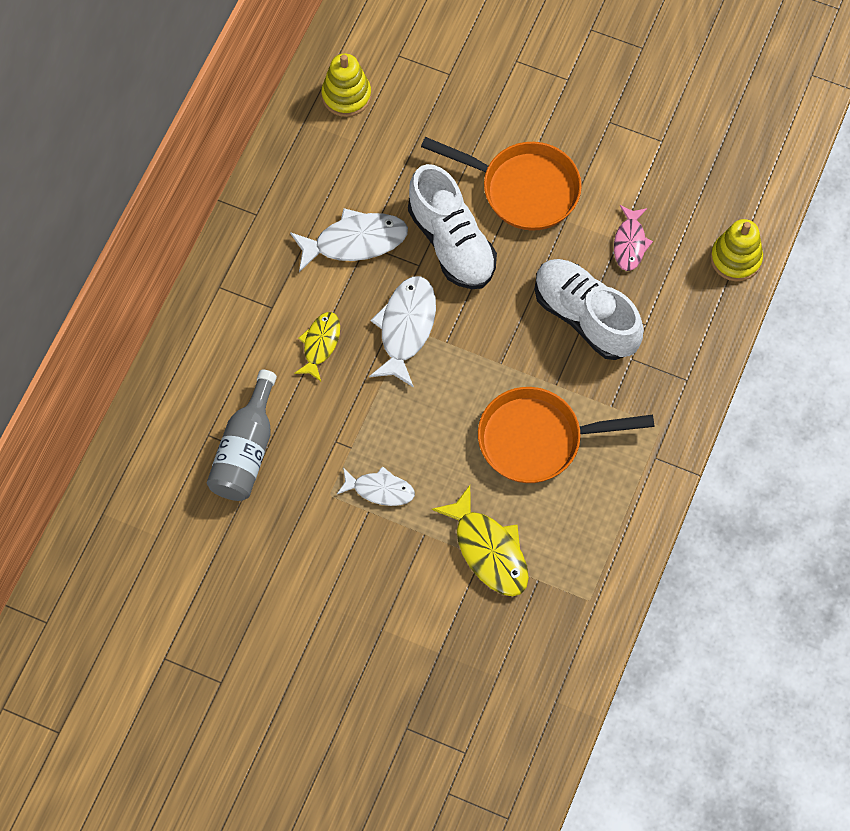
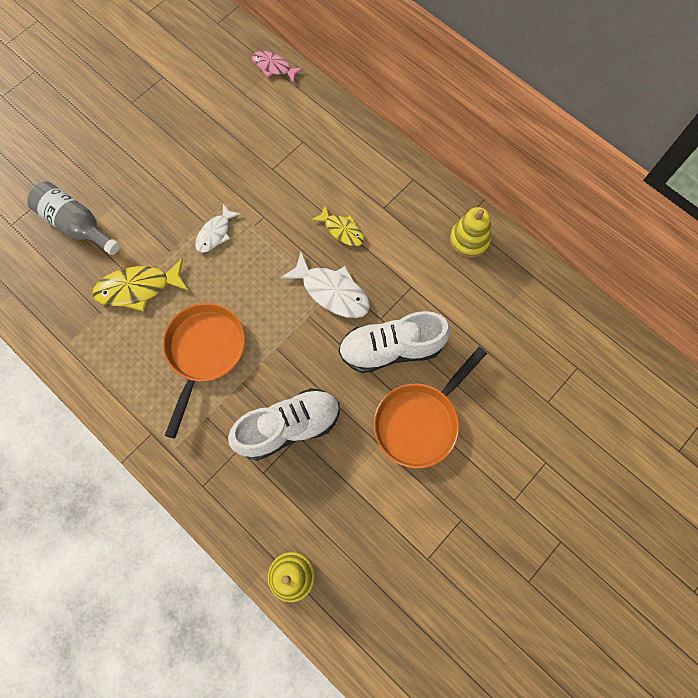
camera: 110 degrees right, 5 degrees up
(246, 450) = (281, 160): grey bottle -> grey bottle (77, 225)
(346, 95) = (549, 315): yellow stacking toy -> yellow stacking toy (469, 239)
(355, 241) = (417, 280): white fish -> none
(630, 243) = (340, 490): pink fish -> pink fish (274, 67)

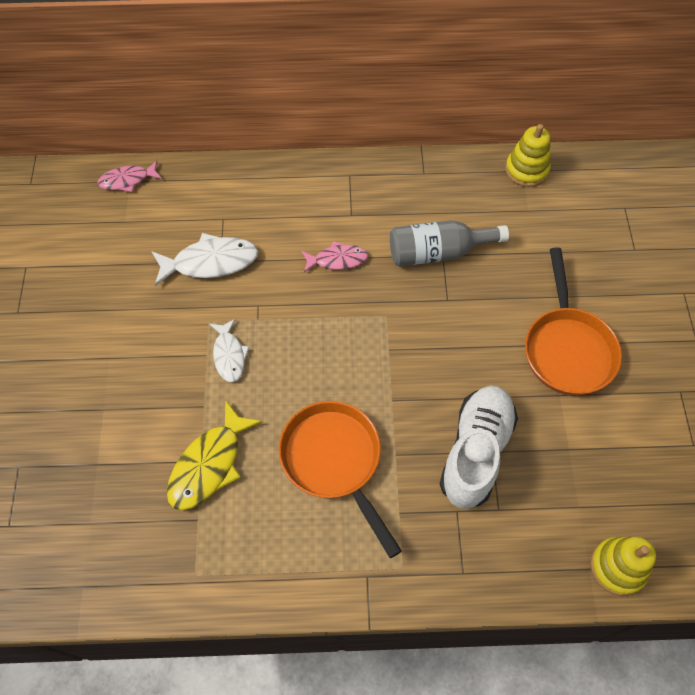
camera: 45 degrees left, 10 degrees down
(77, 225) = (82, 464): grey bottle -> grey bottle (438, 252)
(332, 291) = (385, 314): white fish -> white fish (210, 262)
(342, 230) = (337, 260): yellow fish -> pink fish
(391, 349) = (482, 315): white shoe -> none
(469, 239) = (444, 183): yellow stacking toy -> yellow stacking toy (526, 170)

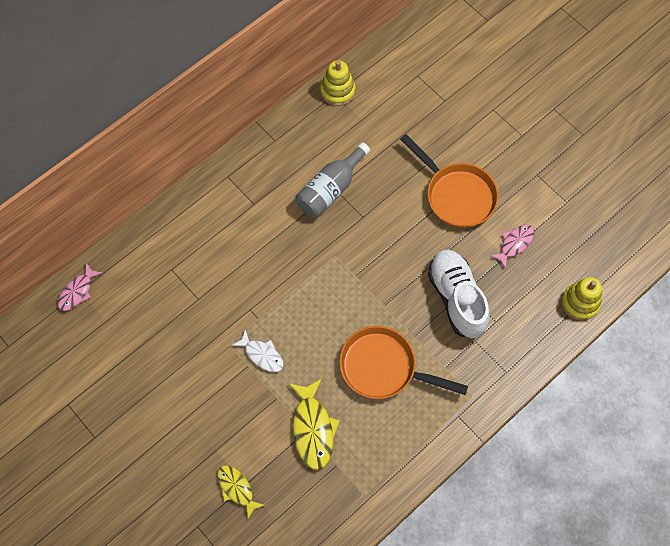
camera: 40 degrees left, 5 degrees up
(86, 462) = (237, 488): none -> yellow fish
(210, 262) = (192, 305): white fish -> none
(337, 260) = (272, 241): pink fish -> pink fish (514, 244)

